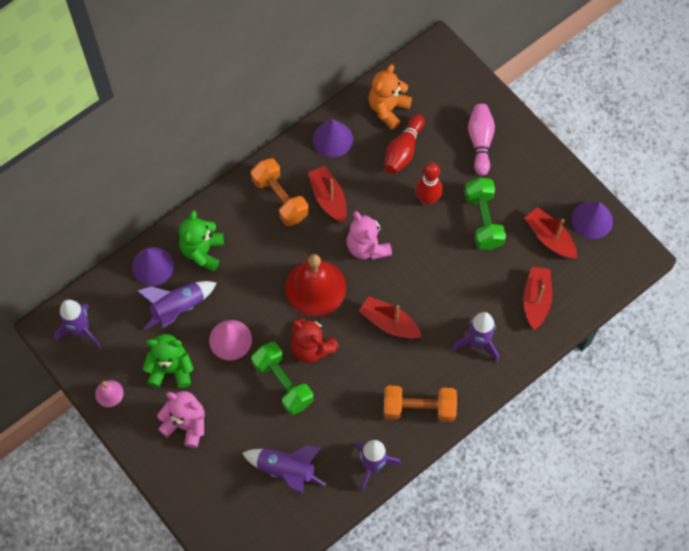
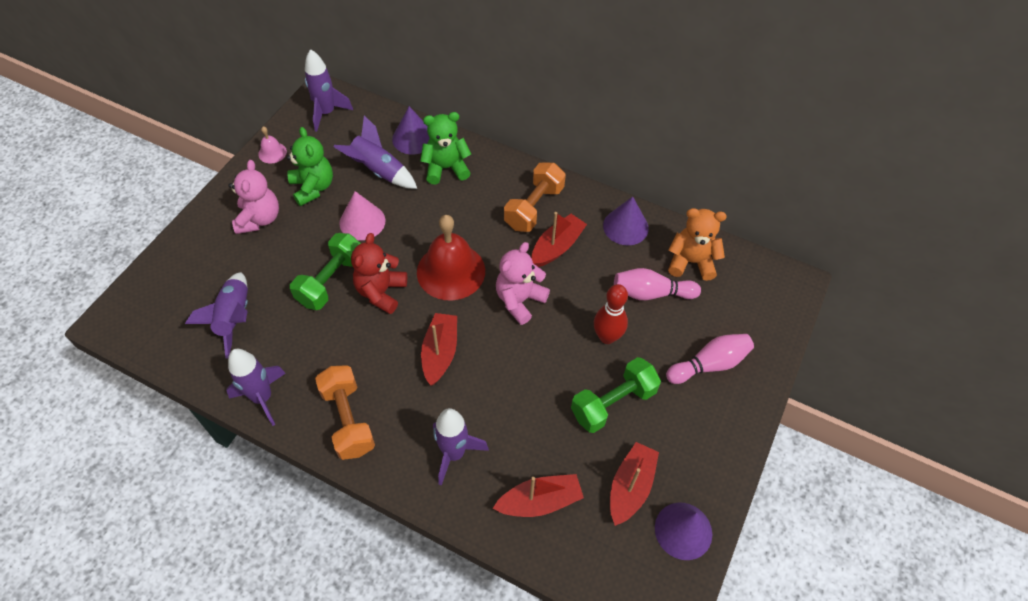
camera: 65 degrees right, 10 degrees down
(403, 150) = (651, 293): red bowling pin -> pink bowling pin

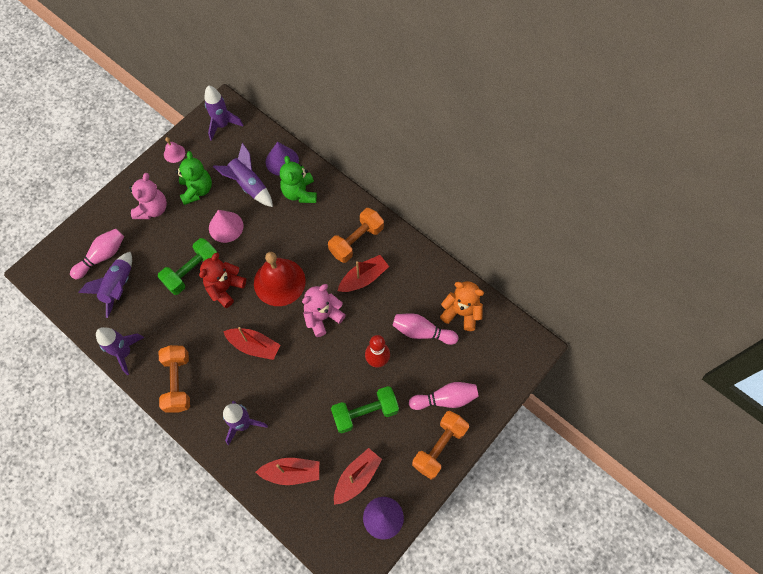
camera: 15 degrees right, 10 degrees up
(203, 286) = (102, 257): none -> pink bowling pin
(440, 353) = (254, 346): red boat -> red boat turned 90 degrees clockwise
(446, 168) = (299, 193): green teddy bear -> green teddy bear turned 105 degrees counterclockwise
(625, 227) = (421, 272): purple cone -> none
(723, 424) = (439, 447): none -> orange dumbbell

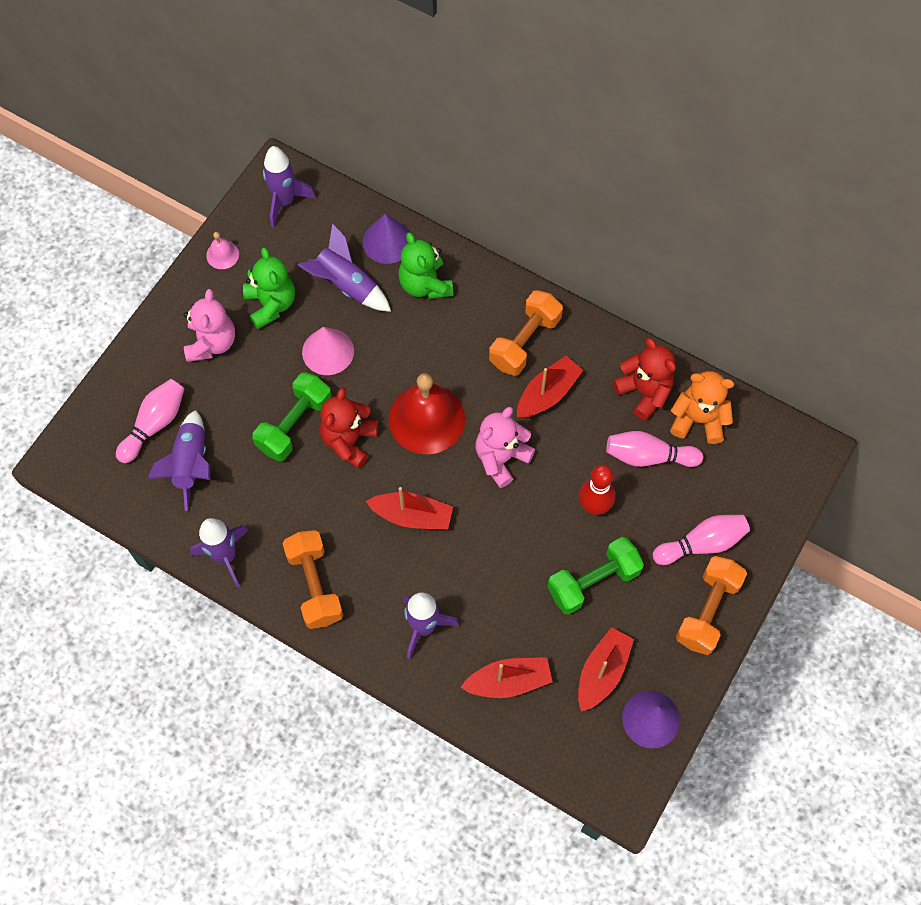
camera: 10 degrees left, 0 degrees up
(428, 287) = (644, 392): none -> red teddy bear

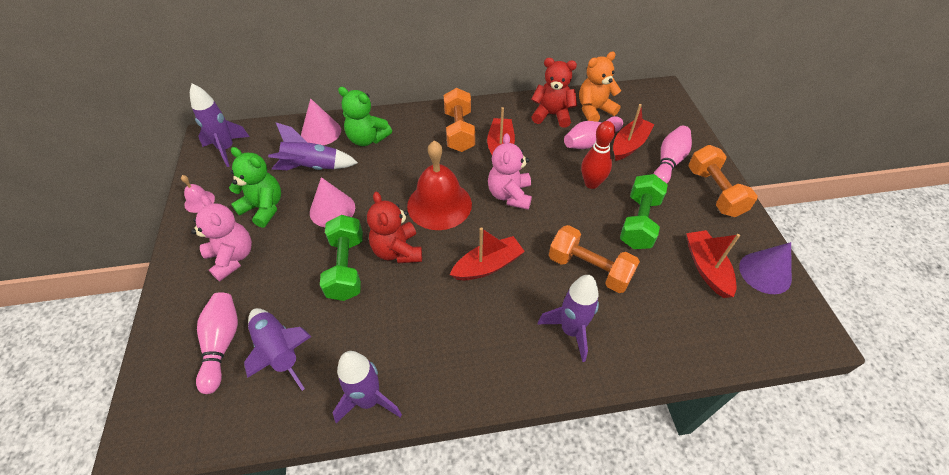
camera: 40 degrees left, 15 degrees down
(315, 585) = (463, 364): orange dumbbell -> orange dumbbell (589, 269)
(387, 241) = (321, 132): purple cone -> pink cone
(508, 681) = (663, 320): red boat -> red boat (629, 145)

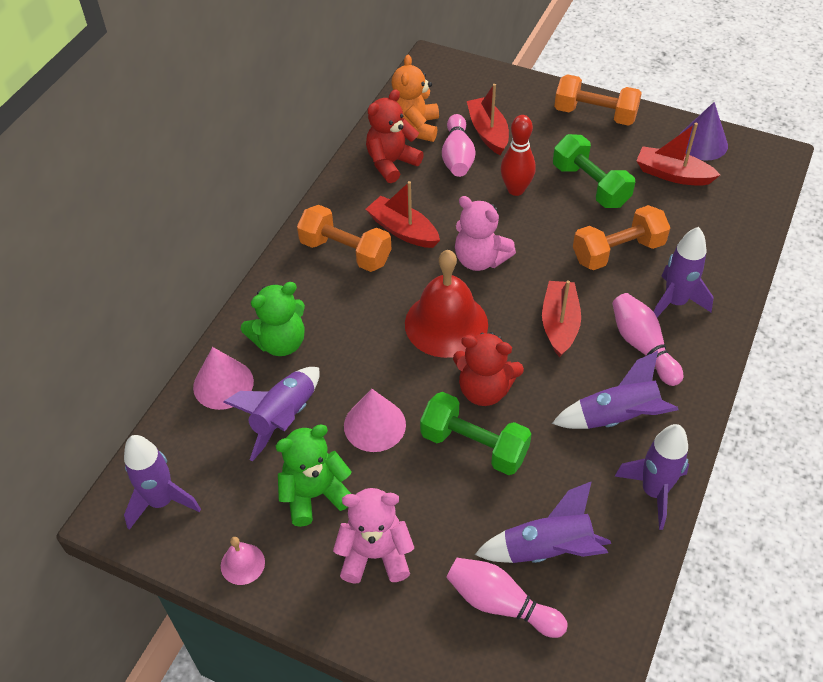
camera: 55 degrees left, 0 degrees up
(425, 342) = (617, 418): none -> purple rocket
(668, 162) = (535, 120): pink bowling pin -> pink bowling pin (642, 346)

